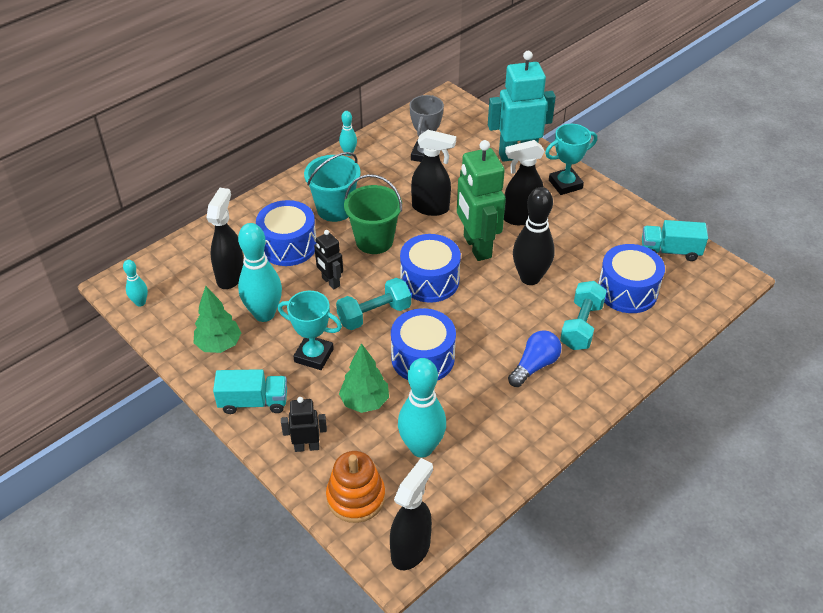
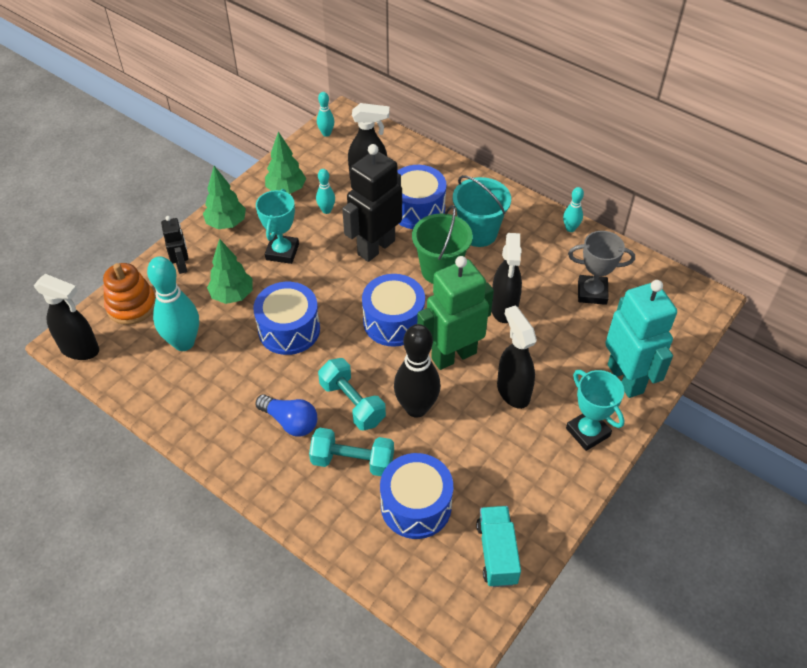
camera: 80 degrees right, 5 degrees up
(253, 402) = (226, 223): turquoise truck -> green tree
(264, 314) = (326, 210): turquoise bowling pin -> turquoise bowling pin, size x0.50
(330, 282) = (375, 247): black robot -> black robot, size x1.94
(374, 314) = (339, 286): turquoise dumbbell -> turquoise dumbbell (352, 403)

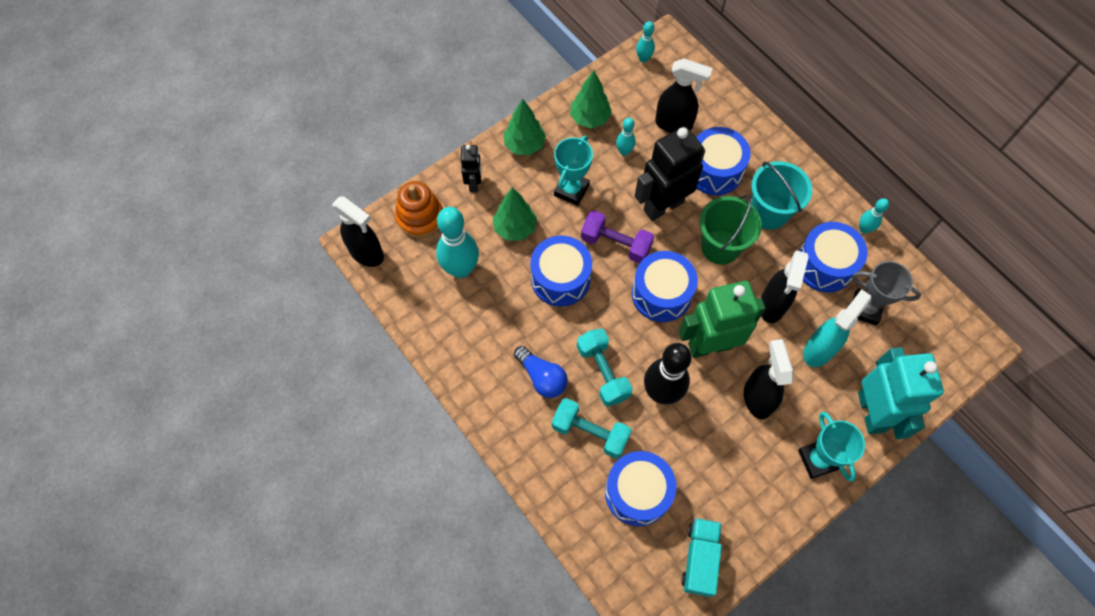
camera: 15 degrees right, 15 degrees up
(337, 288) = (616, 244): none -> purple dumbbell
(543, 265) = (824, 265): none -> blue drum
(559, 336) = (819, 349): none -> turquoise spray bottle

